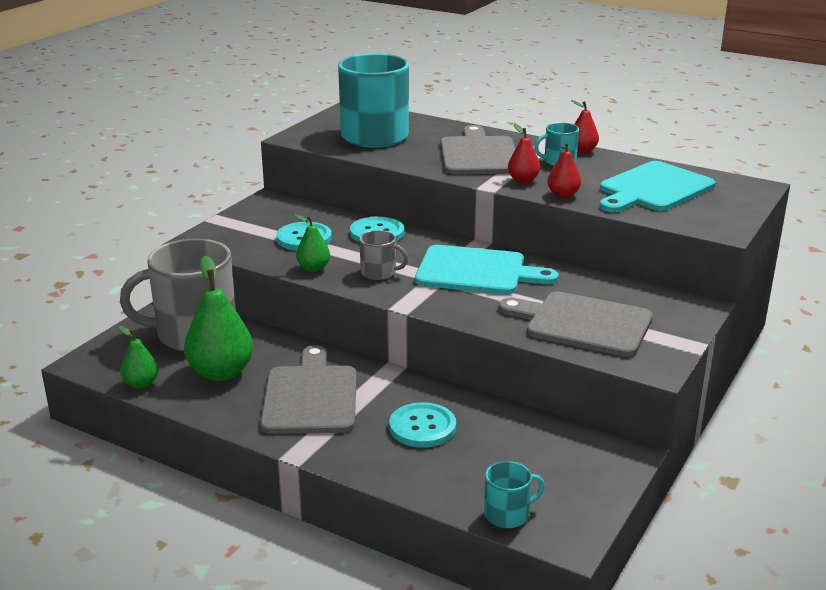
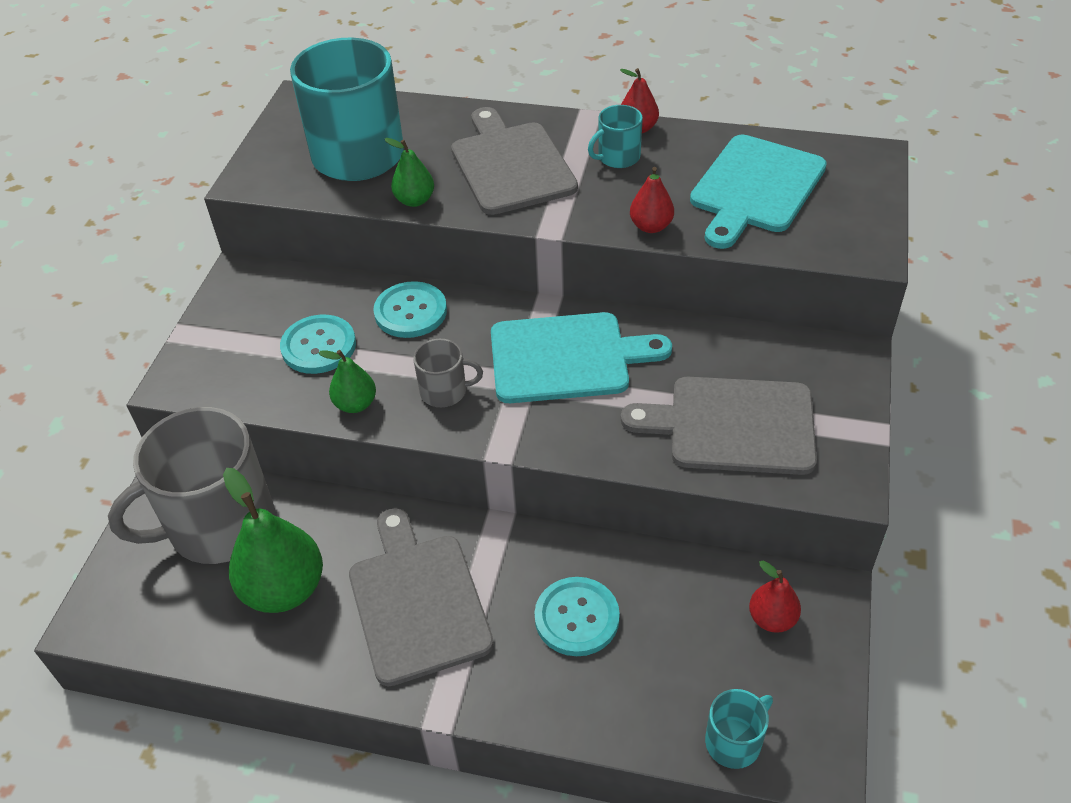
camera: 15 degrees left, 20 degrees up
(141, 384) = (185, 641): green pear -> green pear (415, 200)
(523, 180) = (589, 207): red pear -> red pear (772, 619)

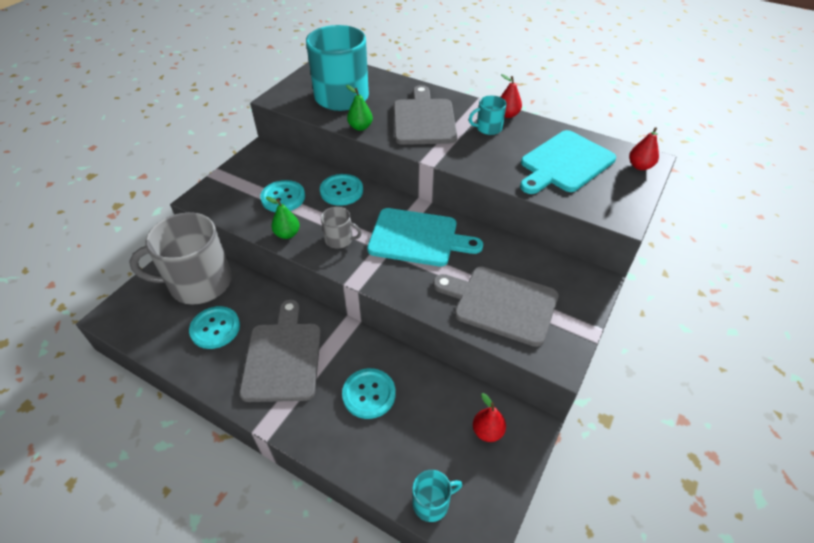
camera: 15 degrees right, 0 degrees up
(284, 589) = (215, 328): green pear -> turquoise button
(651, 226) = (490, 171): red pear -> red pear (639, 166)

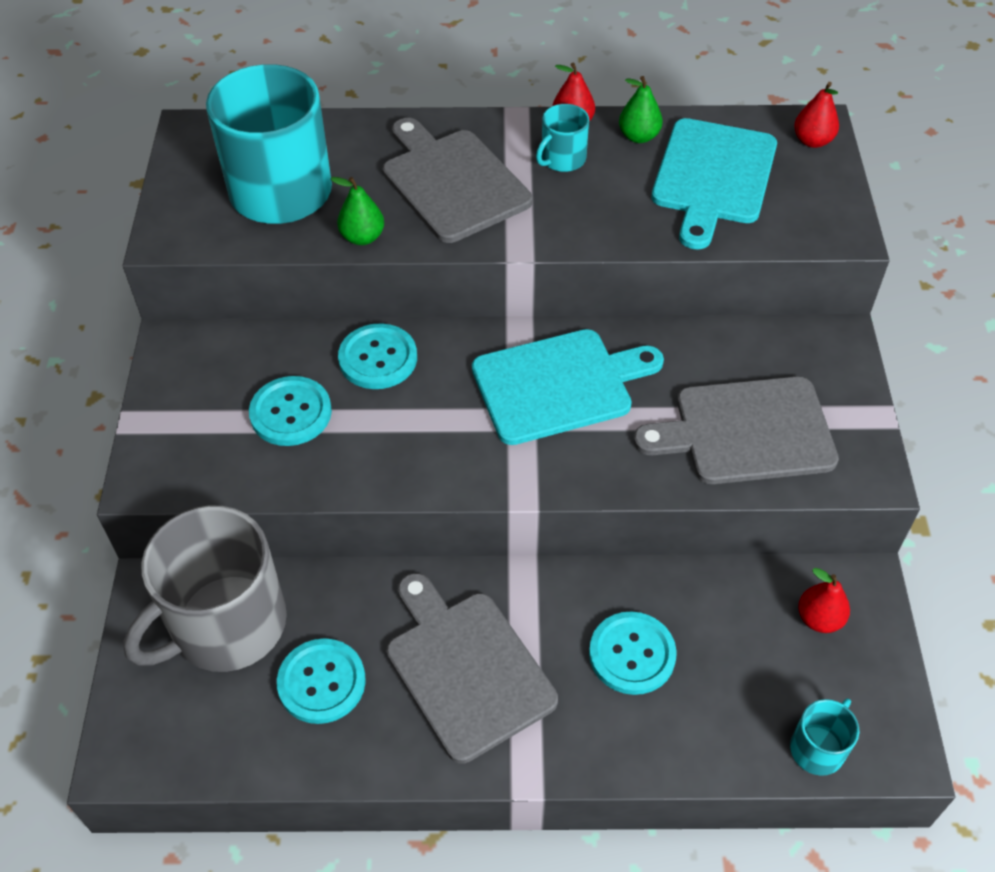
camera: 30 degrees left, 5 degrees up
(287, 234) = (353, 472): green pear -> green pear (638, 136)
(339, 239) = (444, 442): grey mug -> none

